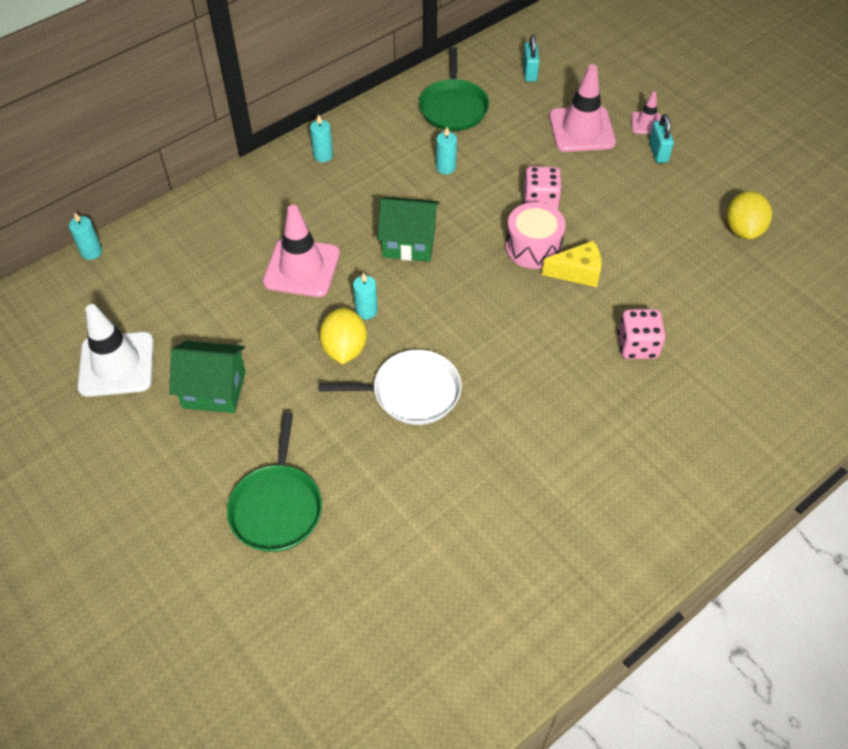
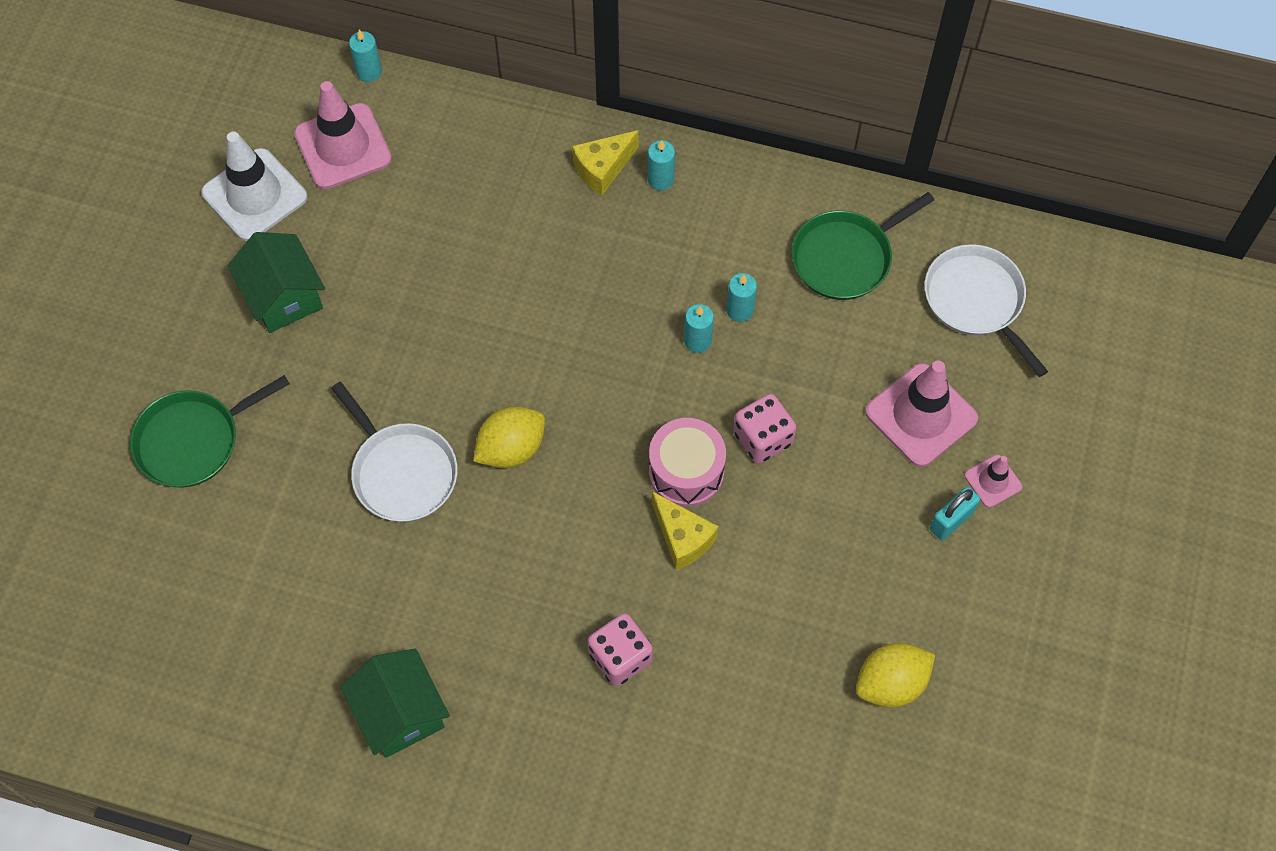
camera: 55 degrees right, 10 degrees up
(288, 177) = (603, 169): none -> yellow cheese
(302, 268) = (487, 268): pink traffic cone -> pink traffic cone (343, 146)
(344, 349) = (412, 376): yellow lemon -> yellow lemon (511, 449)
(366, 311) = (474, 364): turquoise candle -> turquoise candle (697, 341)
(409, 242) = (598, 344): green house -> green house (400, 713)
(529, 72) = (976, 301): turquoise padlock -> white pan

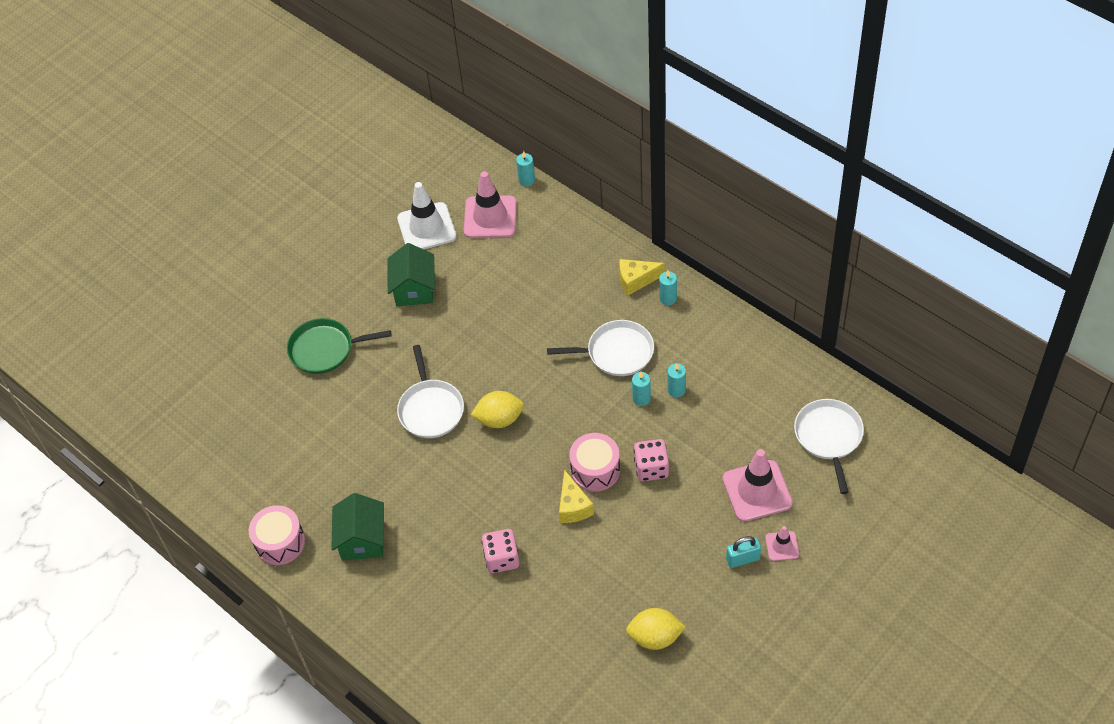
camera: 30 degrees right, 10 degrees down
(276, 769) = (280, 542): none -> pink drum
(628, 286) = (616, 352): none -> white pan
(845, 257) = (759, 382): green pan -> none

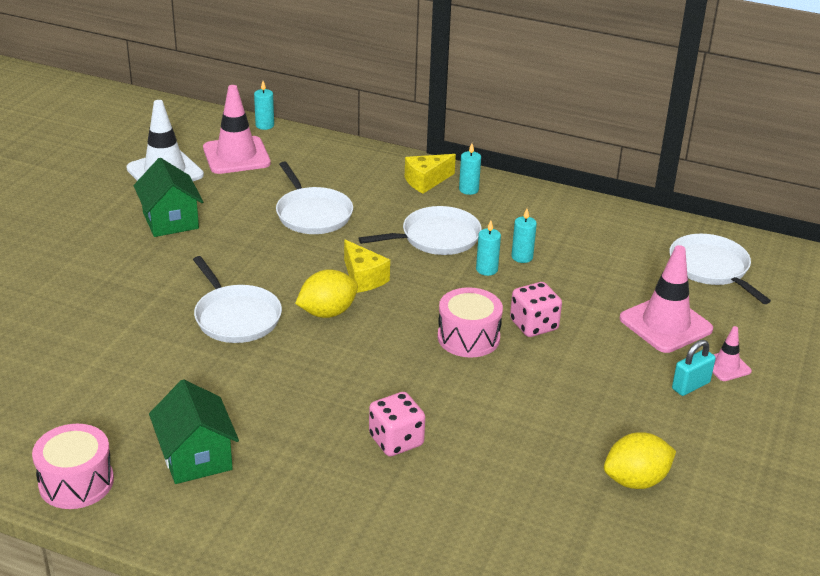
camera: 25 degrees left, 20 degrees down
(325, 349) = (75, 285): green pan -> none
(527, 303) = (312, 214): none -> white pan
(573, 506) = (460, 374): yellow cheese -> yellow cheese (363, 278)

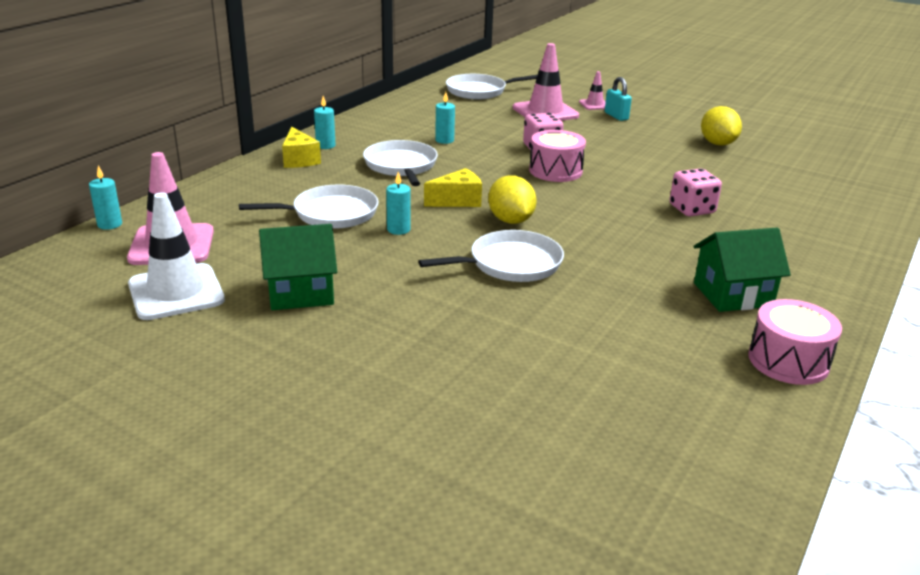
camera: 80 degrees left, 5 degrees down
(486, 269) = (459, 154): turquoise candle -> turquoise candle (398, 229)

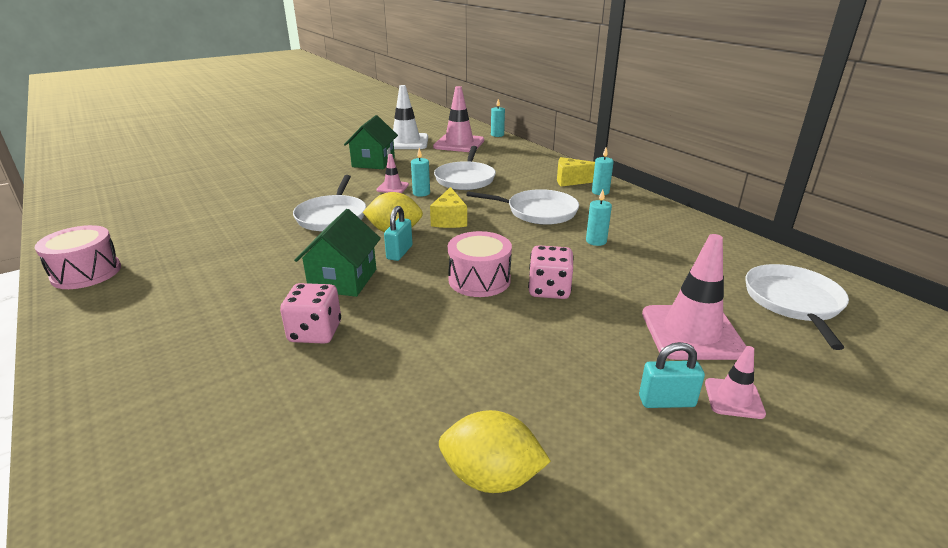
camera: 115 degrees right, 0 degrees up
(393, 251) = (392, 187): none -> pink traffic cone
(548, 208) = (399, 252): none -> turquoise padlock
(732, 294) = (172, 286): green house -> green house (343, 280)

